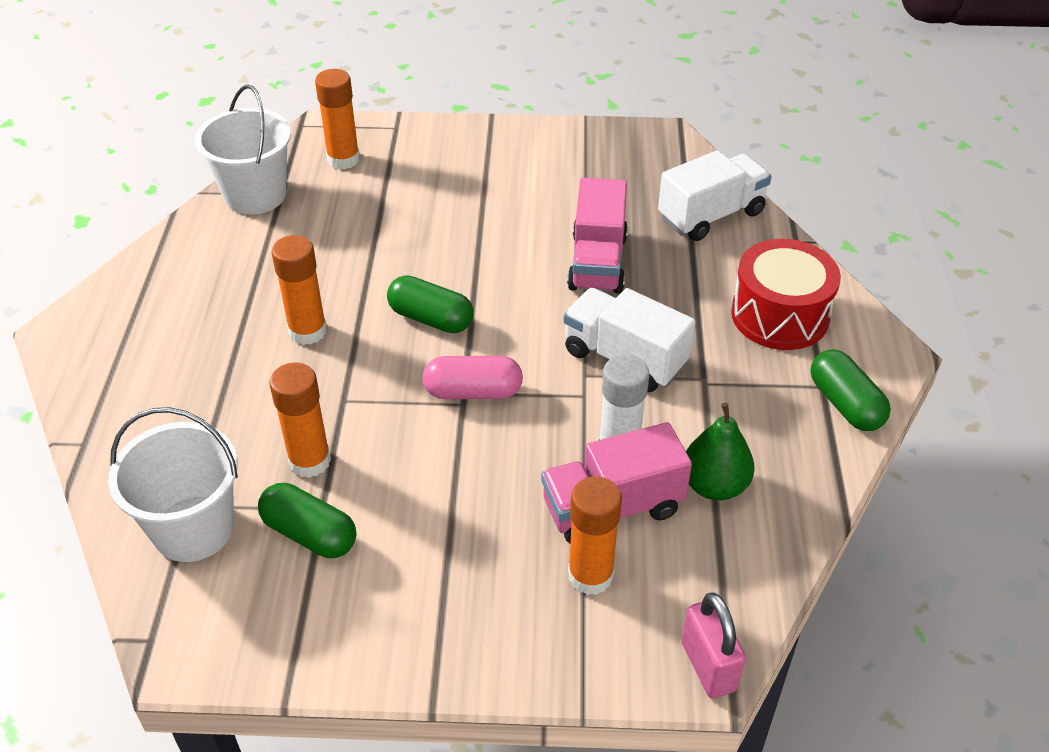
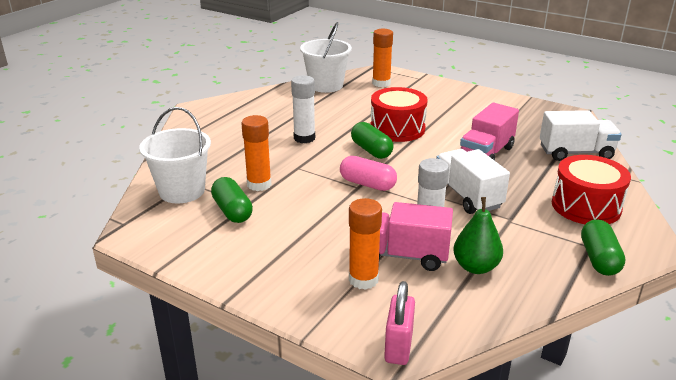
camera: 30 degrees right, 15 degrees down
(307, 331) = (304, 138): orange glue stick -> white glue stick
(438, 256) = (397, 129): none -> red drum

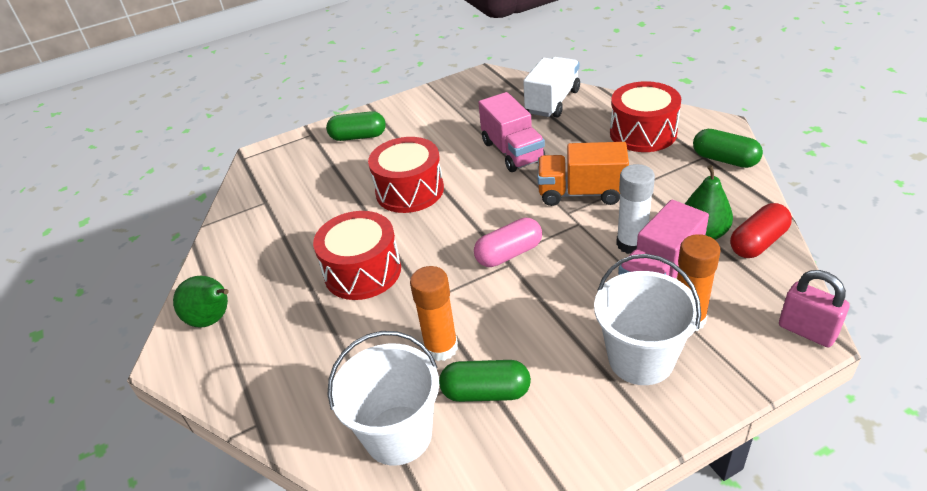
camera: 55 degrees left, 10 degrees up
(230, 109) = (213, 319): none -> green pear
(304, 138) = (362, 271): white glue stick -> red drum
(326, 85) = (247, 210): white bucket -> white bucket (640, 359)
(371, 150) = (440, 226): green capsule -> green capsule (358, 137)
(381, 83) = (291, 165): orange glue stick -> none
(467, 196) = (581, 193): white truck -> orange truck
(493, 300) = (758, 242): none -> red capsule

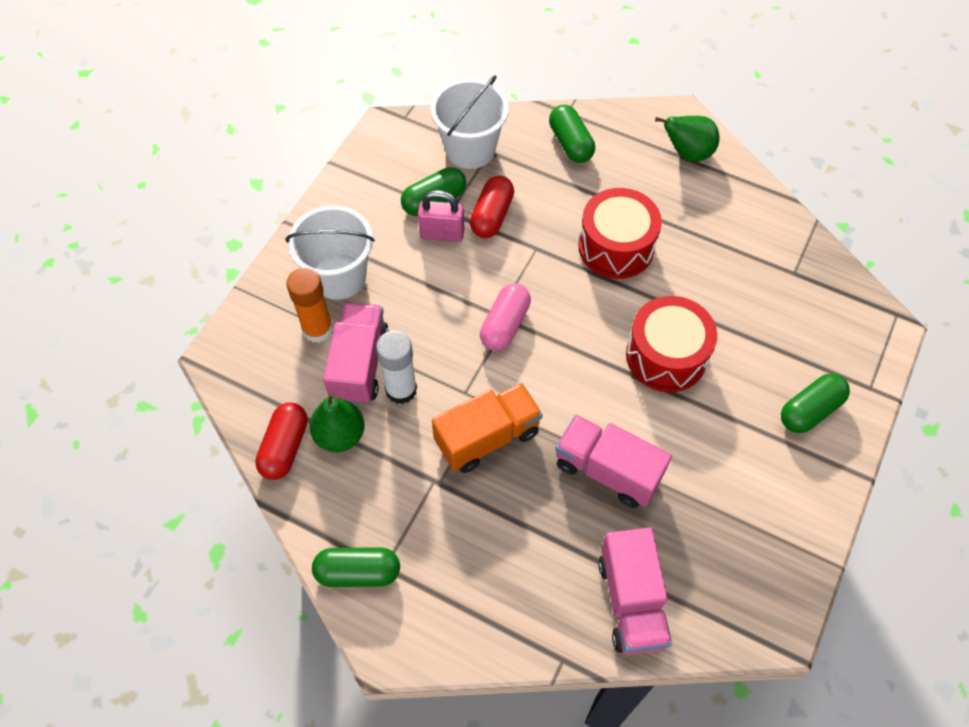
camera: 140 degrees right, 20 degrees up
(294, 385) = (570, 143): none -> green capsule
(441, 347) = (492, 216): orange glue stick -> red capsule
(552, 102) = (631, 601): white truck -> pink truck
(643, 133) = (476, 583): red drum -> none
(807, 331) = (221, 361): pink padlock -> pink padlock (442, 234)

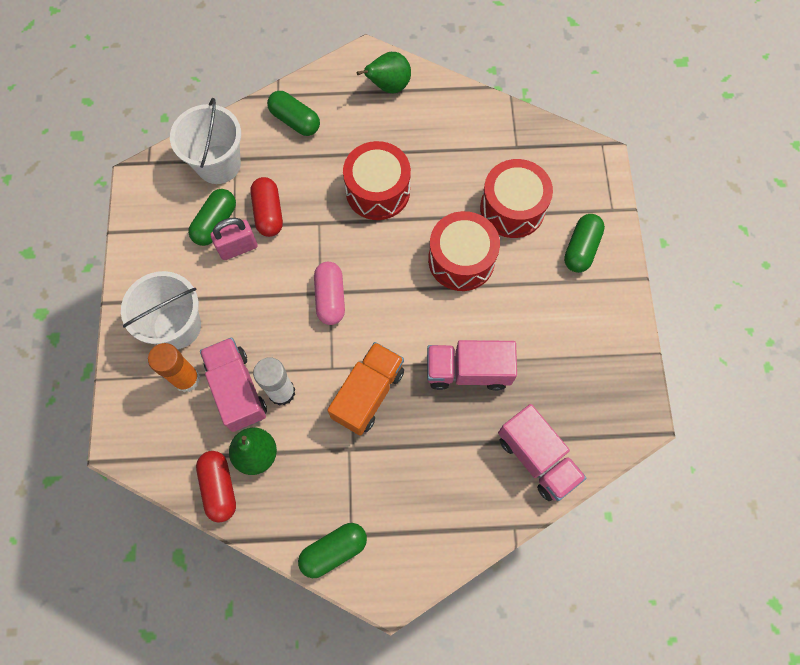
camera: 30 degrees left, 10 degrees up
(754, 332) = (512, 208): none -> red drum

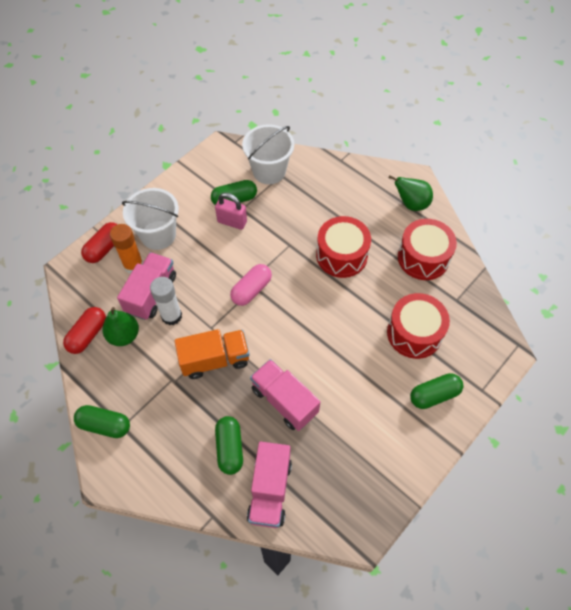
camera: 45 degrees right, 10 degrees down
(268, 213) = (268, 217): red capsule -> red capsule (104, 248)
(295, 121) = (335, 181): green capsule -> green capsule (229, 448)
(461, 260) = (349, 335): red drum -> red drum (423, 258)

